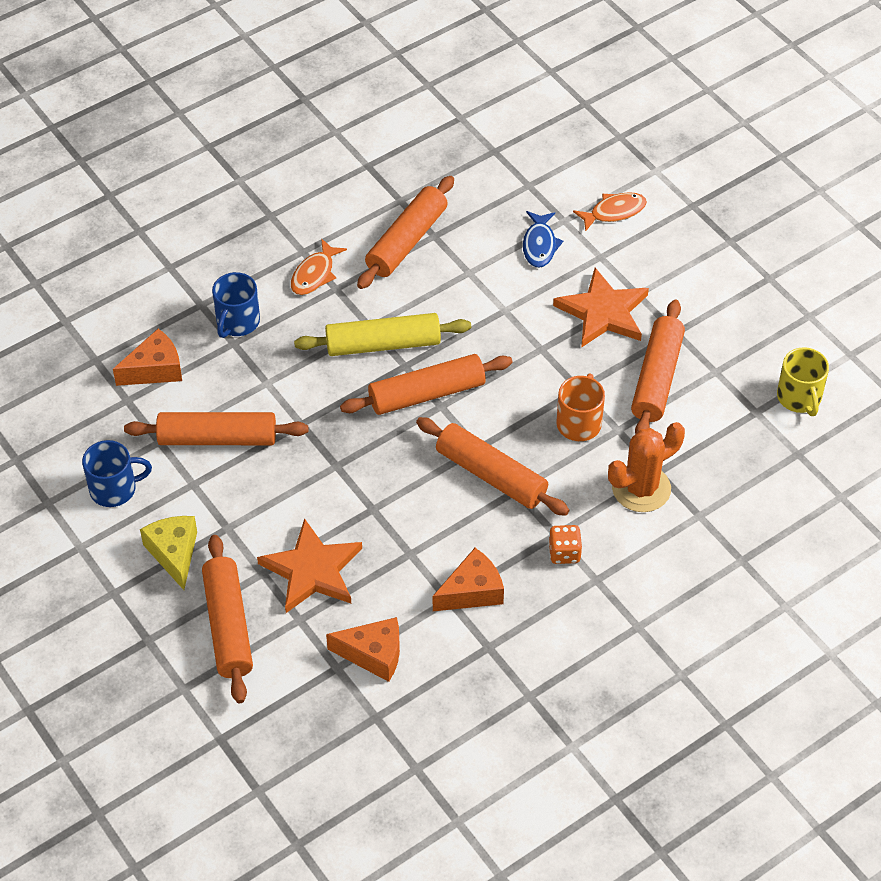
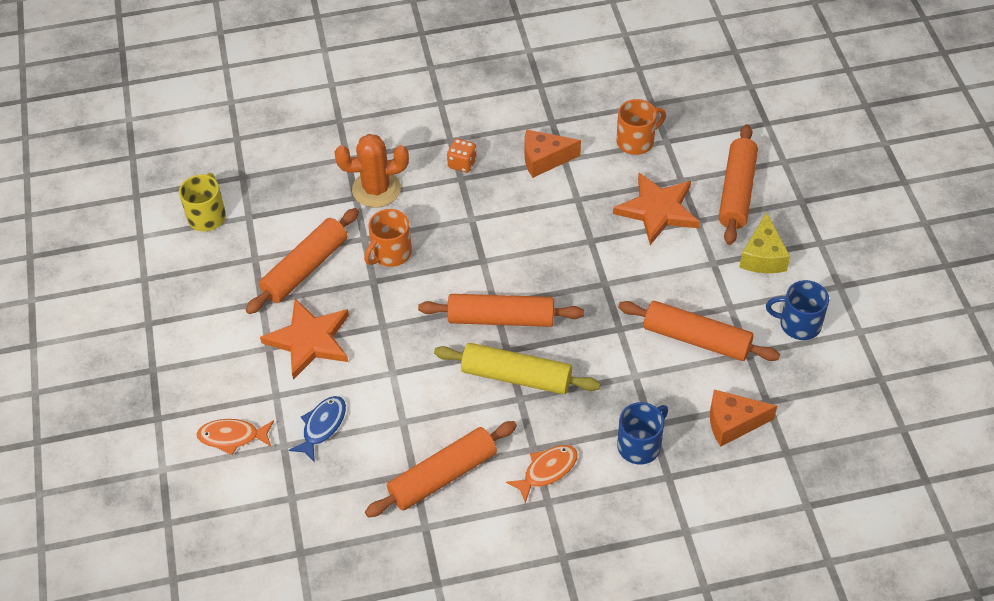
camera: 155 degrees left, 0 degrees up
(373, 654) = (636, 141): orange cheese -> orange mug
(491, 475) = (484, 236): orange rolling pin -> none

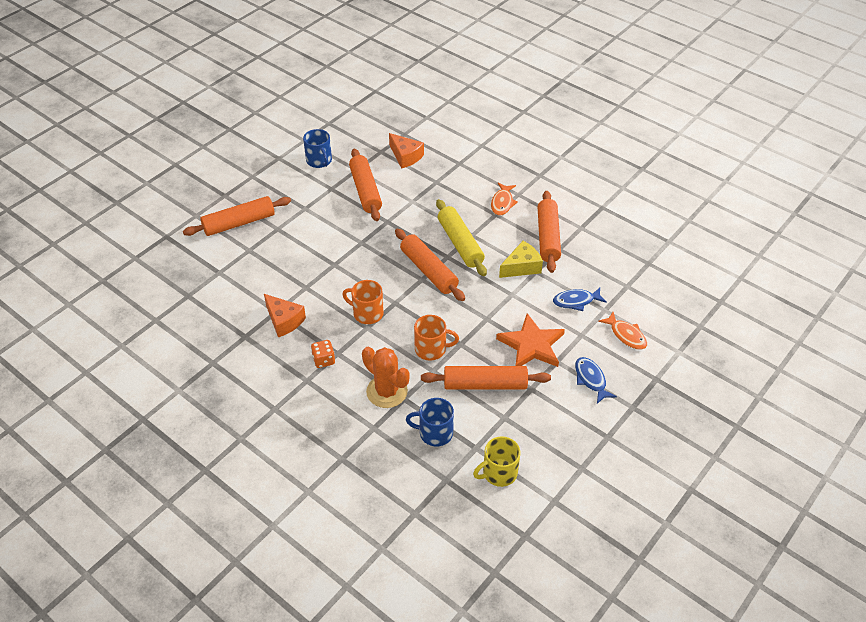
camera: 130 degrees left, 5 degrees down
(217, 359) = (591, 379): none -> blue fish
(443, 476) = (548, 237): orange rolling pin -> orange rolling pin turned 75 degrees clockwise
(547, 471) = (502, 203): orange fish -> orange fish turned 90 degrees counterclockwise
(636, 141) = (230, 286): orange mug -> orange mug (367, 313)
(640, 445) = (452, 180): blue mug -> blue mug (434, 433)
(658, 210) = (283, 248): orange star -> none
(763, 256) = (282, 192): yellow cheese -> yellow cheese (521, 267)

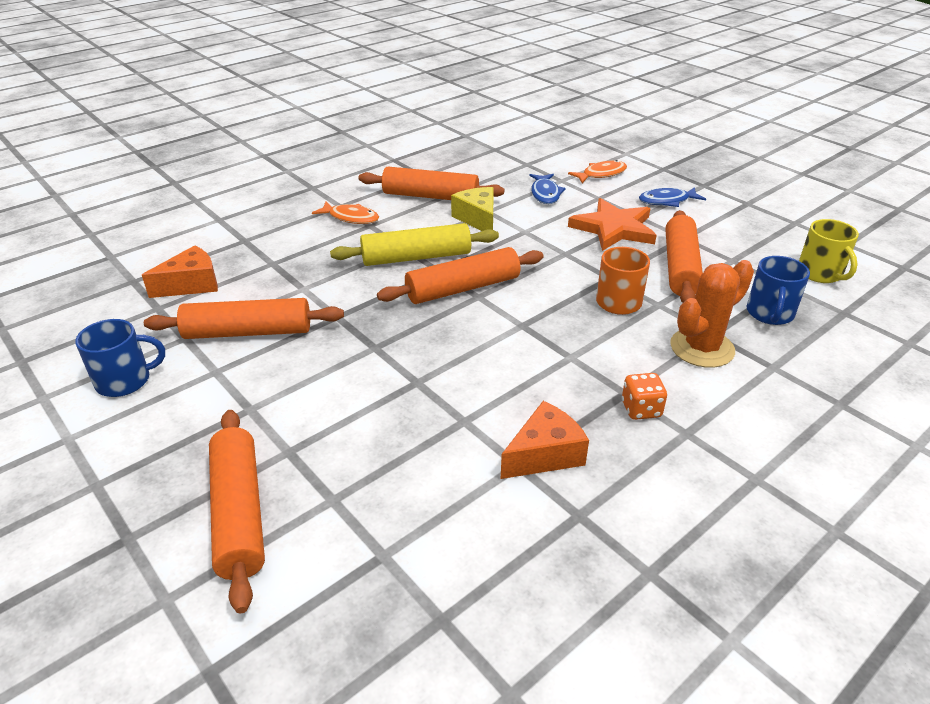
camera: 80 degrees left, 10 degrees down
(367, 313) = (540, 354): orange mug -> none

